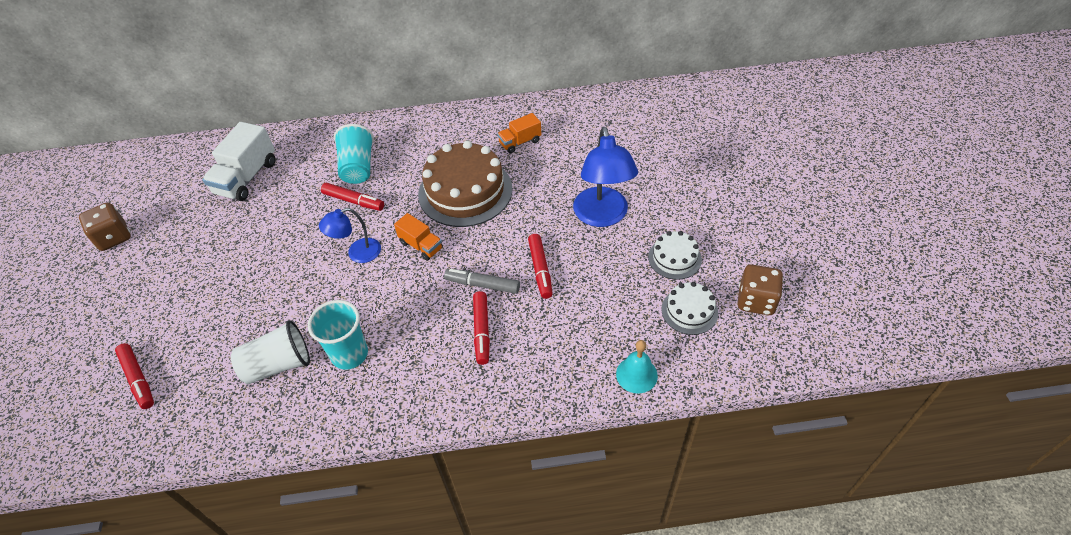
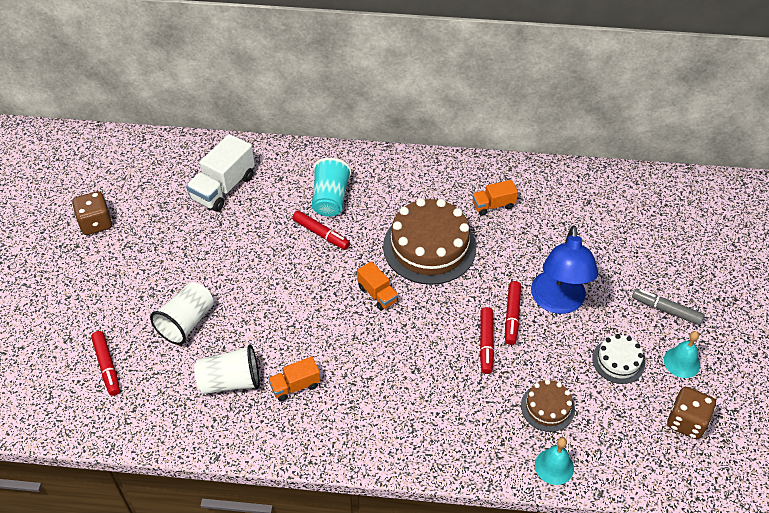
camera: 10 degrees right, 0 degrees up
(222, 315) = (186, 322): none -> white cup
(349, 354) = (295, 386): turquoise cup -> orange truck
(357, 253) = (316, 289): blue lamp -> none
(482, 285) = (428, 347): grey marker -> grey marker (666, 310)
(482, 331) = (419, 391): red marker -> red marker (512, 316)
(616, 317) = (547, 407): none -> brown cake
(689, 311) = (619, 417): white cake -> none
(735, 246) = (682, 362): none -> turquoise bell

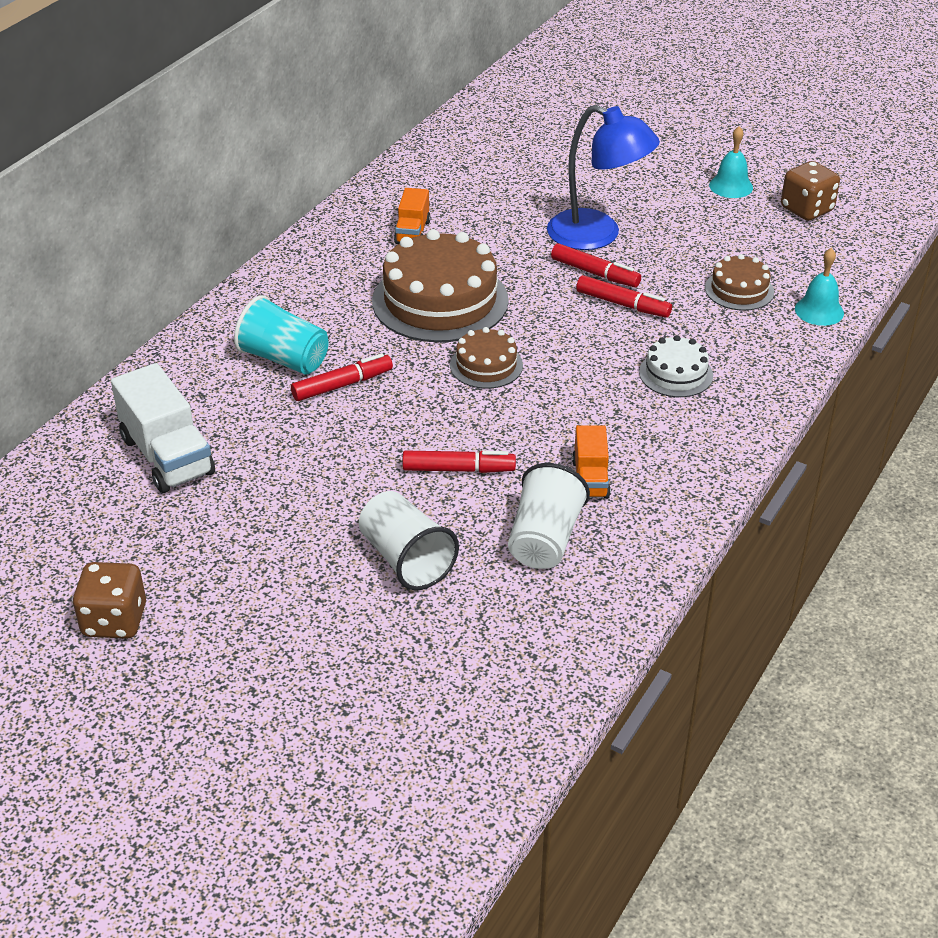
camera: 65 degrees left, 10 degrees down
(107, 366) = (432, 669): red marker -> red marker (458, 469)
(377, 294) = (486, 365): orange truck -> brown cake
(618, 361) = (705, 224): white cake -> white cake (676, 374)
(666, 310) = (657, 171): grey marker -> none

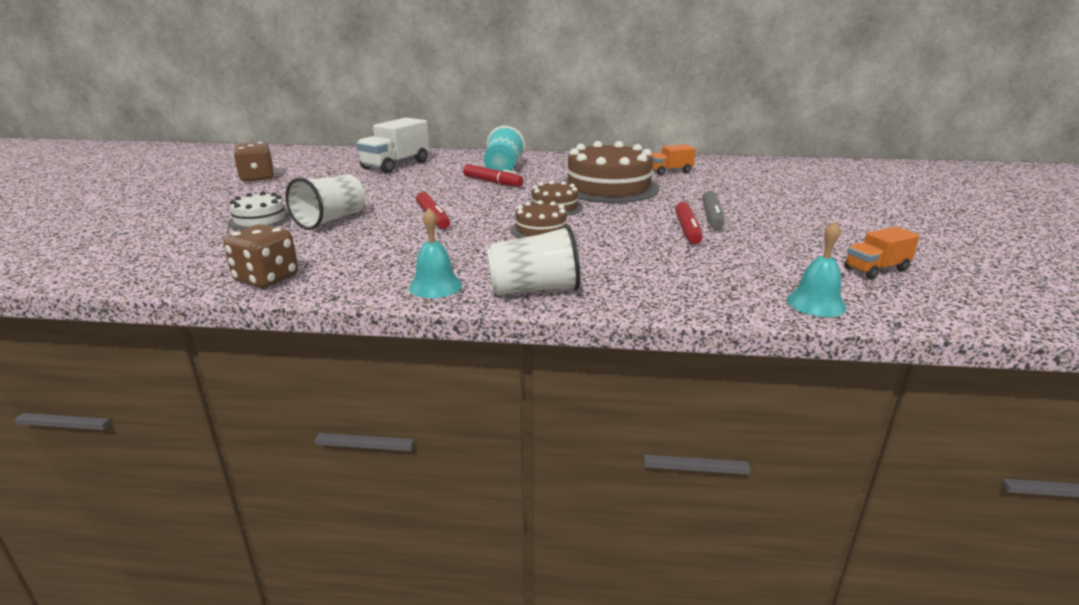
camera: 65 degrees right, 15 degrees down
(544, 539) = (371, 250): white cup -> white cup (534, 290)
(590, 479) = (453, 253): orange truck -> orange truck (876, 269)
(595, 273) = (712, 217): red marker -> grey marker
(597, 235) = (761, 210): blue lamp -> none
(676, 374) = (622, 260): white cake -> white cake (260, 219)
(731, 186) = (933, 240): turquoise bell -> turquoise bell (435, 286)
(739, 290) = (783, 265): brown cake -> brown cake (541, 229)
(806, 209) = (975, 274): brown dice -> brown dice (266, 279)

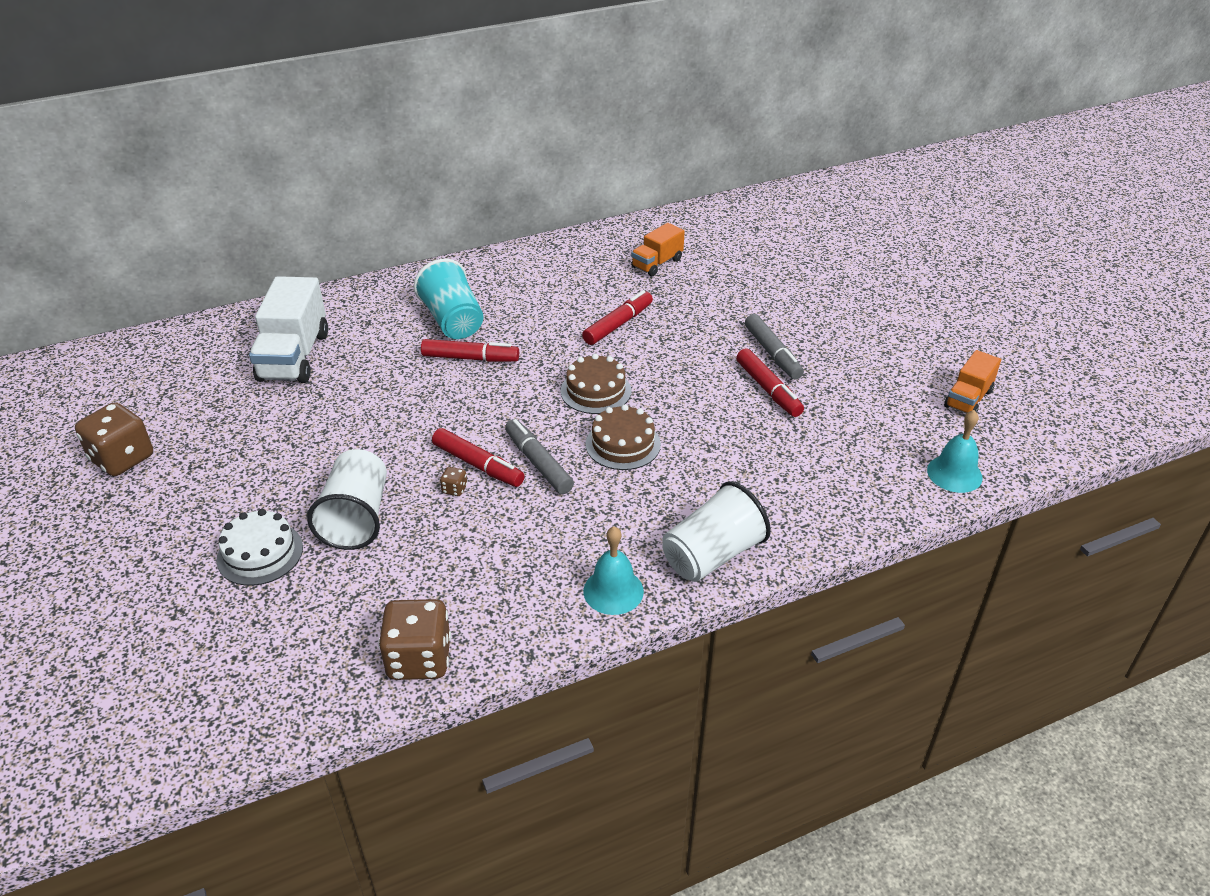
camera: 30 degrees left, 15 degrees up
(403, 223) = (454, 489): none -> brown dice
(472, 224) = (538, 463): none -> grey marker
(608, 187) = (618, 324): brown cake -> red marker

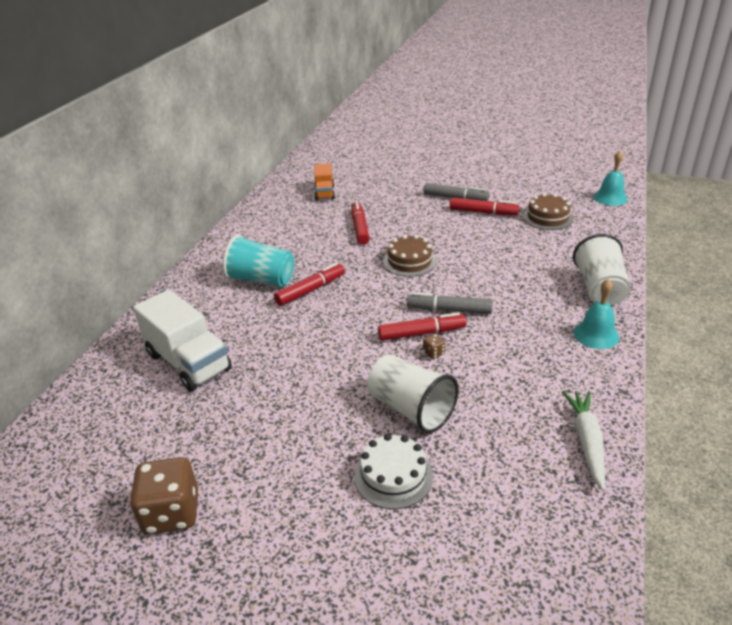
camera: 45 degrees left, 5 degrees down
(419, 659) = (586, 441): brown dice -> white carrot
(623, 444) = (470, 274): brown cake -> brown cake (547, 217)
(968, 399) = (560, 170): orange truck -> none

